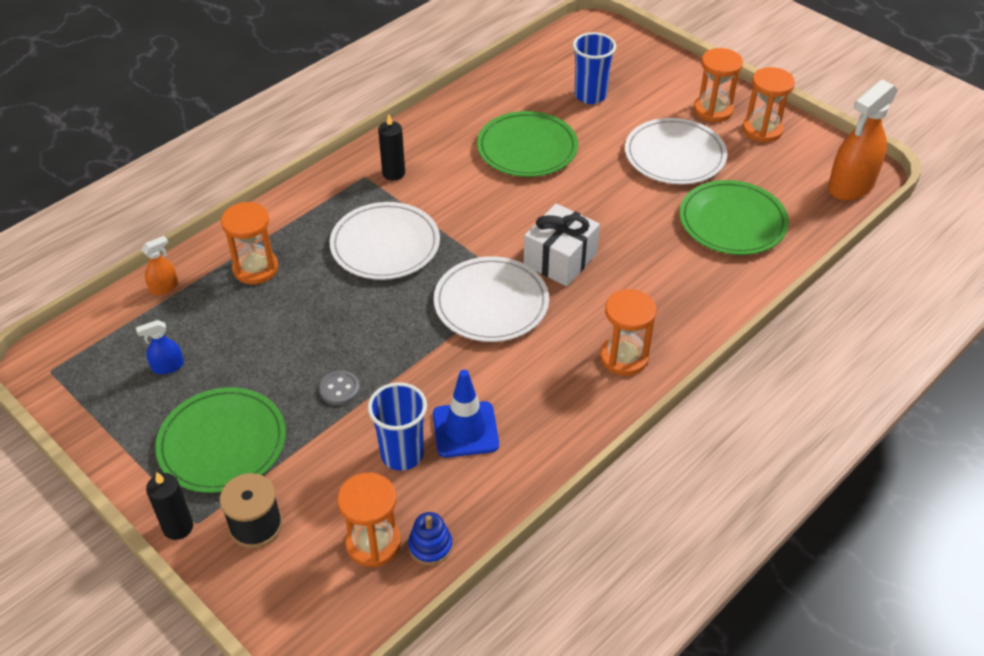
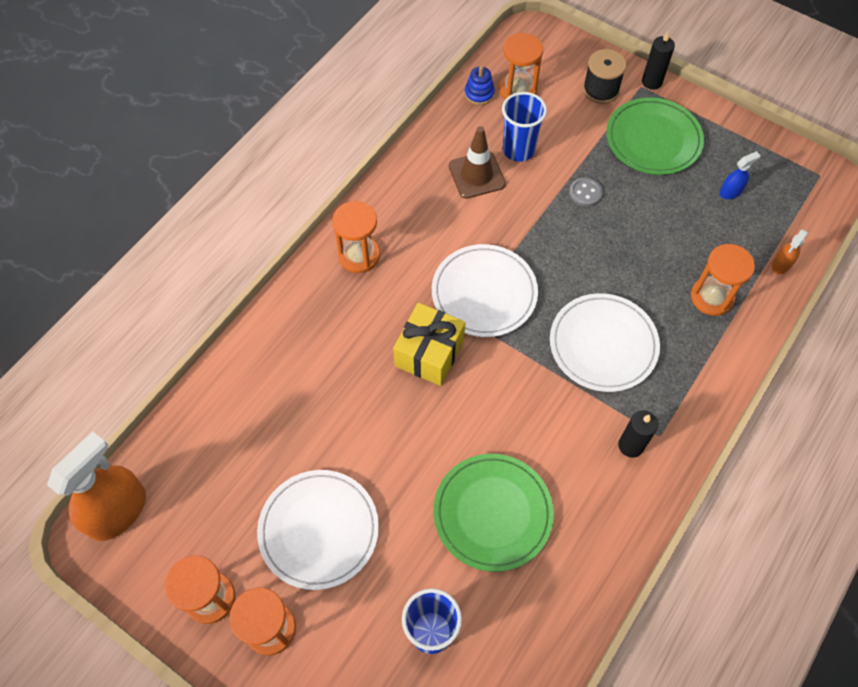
camera: 170 degrees right, 15 degrees up
(465, 429) = (476, 175): blue traffic cone -> brown traffic cone
(560, 259) = (429, 353): white gift -> yellow gift
(732, 221) = (256, 432): green plate -> none

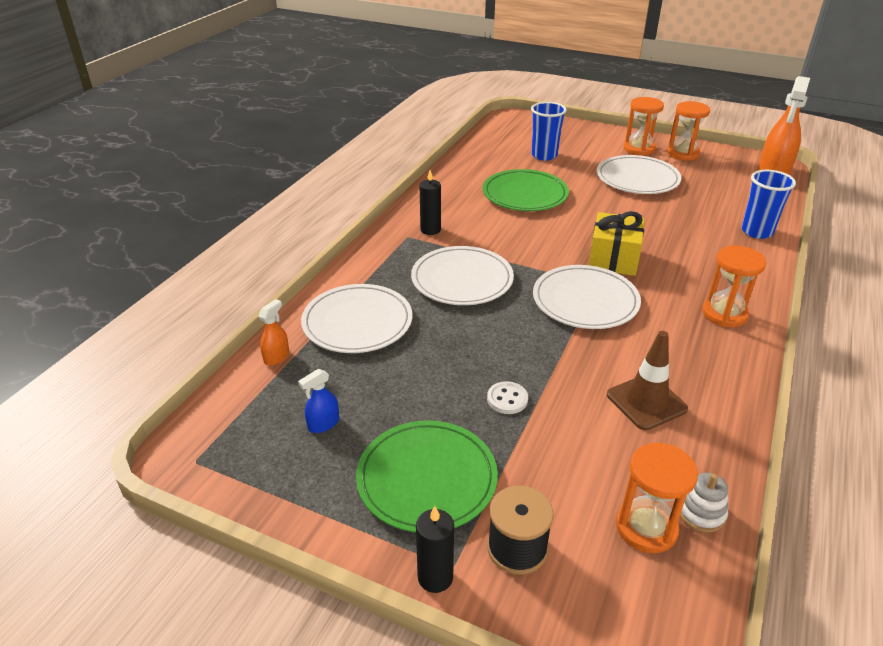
camera: 170 degrees right, 25 degrees down
(479, 94) = (701, 513): blue stacking toy -> white stacking toy
(518, 150) = (608, 438): blue cup -> blue cup (757, 231)
(585, 193) = (507, 399): grey button -> white button
(711, 297) = (357, 322): orange hourglass -> white plate

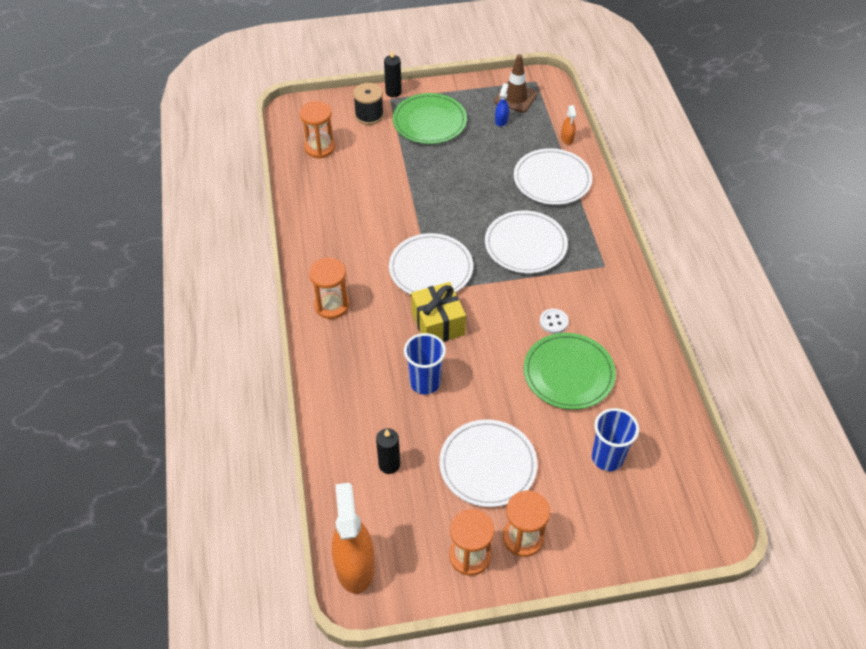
camera: 145 degrees right, 15 degrees up
(430, 230) = (596, 282): black candle -> black candle (389, 464)
(507, 399) = (425, 175): white button -> white button (553, 322)
(646, 402) = (350, 210): brown traffic cone -> brown traffic cone (515, 98)
(701, 513) = (298, 165): white stacking toy -> none
(757, 231) = (339, 429): blue cup -> blue cup (425, 383)

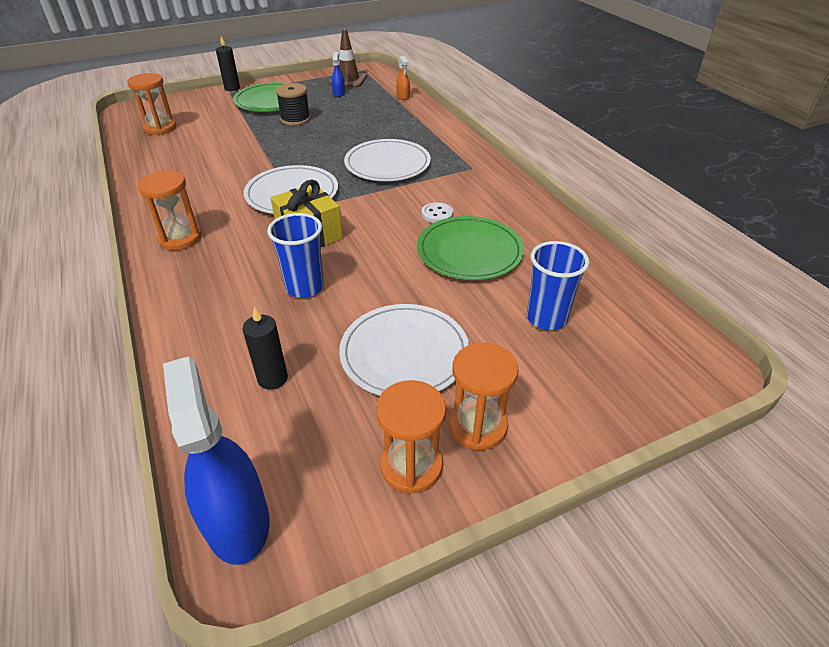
camera: 15 degrees left, 10 degrees down
(355, 565) = (237, 521): orange spray bottle -> blue spray bottle
(369, 115) = (210, 103): black spool -> black spool (295, 119)
(552, 179) = (398, 121): white plate -> none

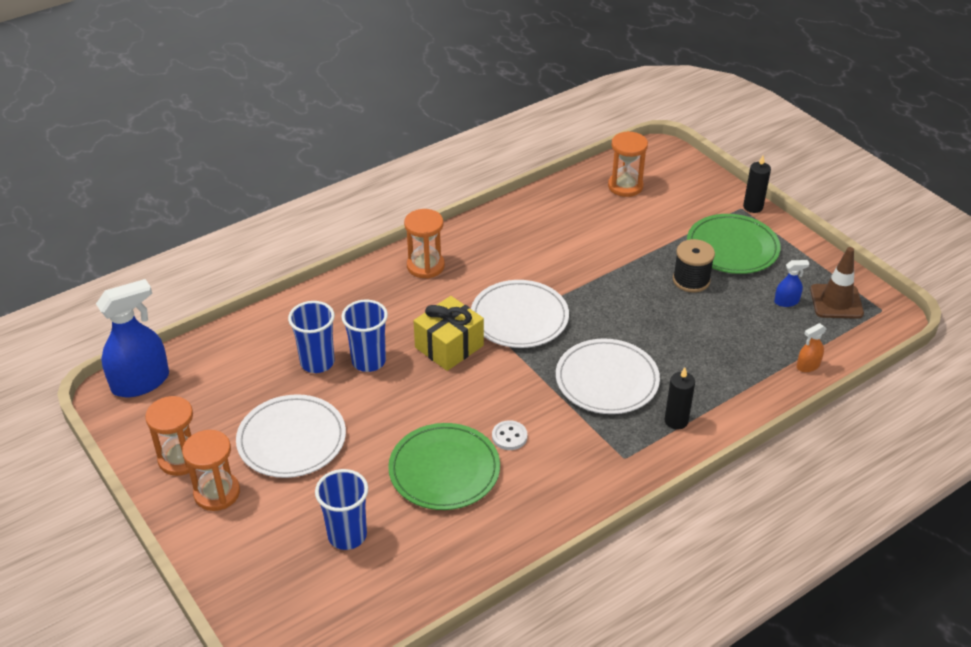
camera: 80 degrees right, 0 degrees up
(272, 378) = (259, 368): black candle -> black candle (676, 421)
(287, 326) = (317, 362): none -> blue cup

